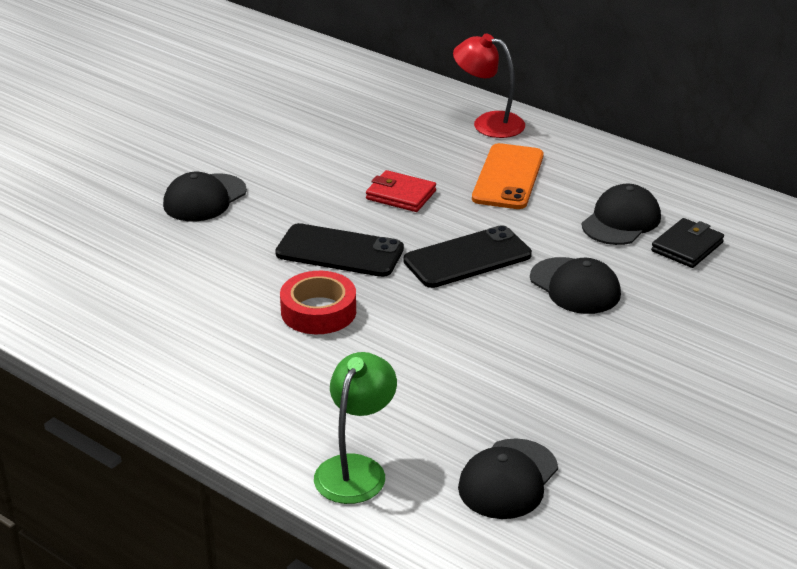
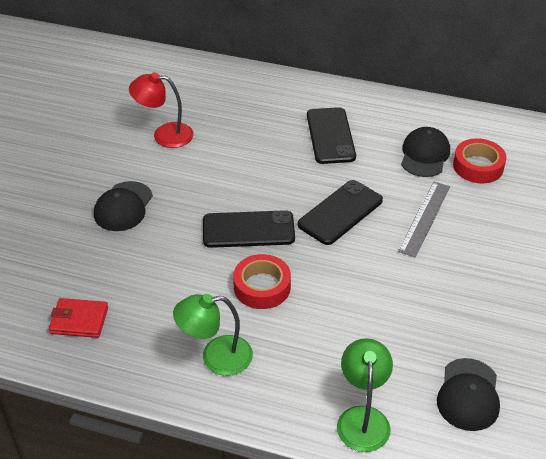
camera: 20 degrees left, 10 degrees up
(218, 367) = (216, 357): none -> green lamp
(400, 195) = (265, 169): red wallet -> red wallet (79, 320)
(488, 123) = (292, 92): red lamp -> red lamp (164, 135)
(508, 177) = (330, 136): orange phone -> black phone
(575, 286) = (424, 218): black cap -> grey ruler
(687, 247) = (478, 166): black wallet -> red tape

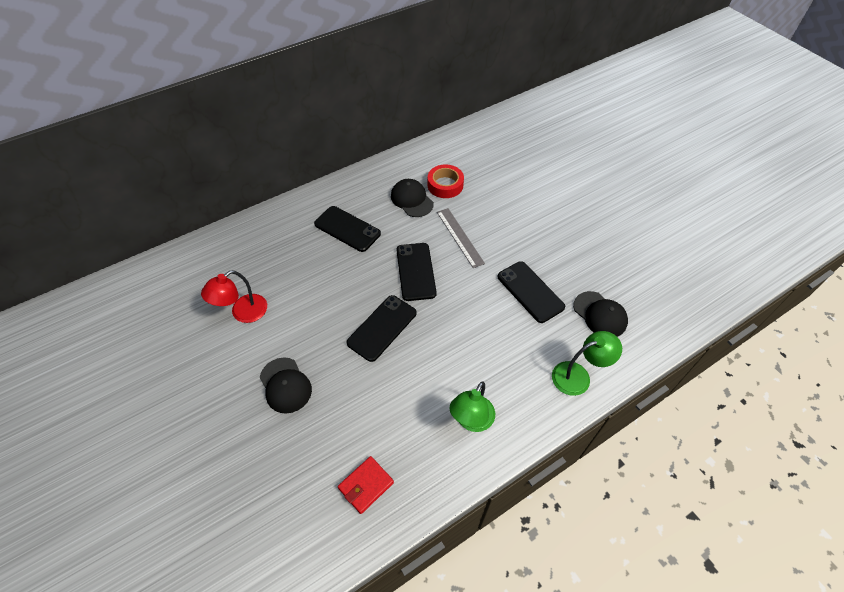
camera: 50 degrees left, 10 degrees up
(262, 287) = (436, 355): red tape -> none
(362, 418) = (578, 376): green lamp -> green lamp turned 120 degrees clockwise
(424, 315) = (530, 292): none -> black phone

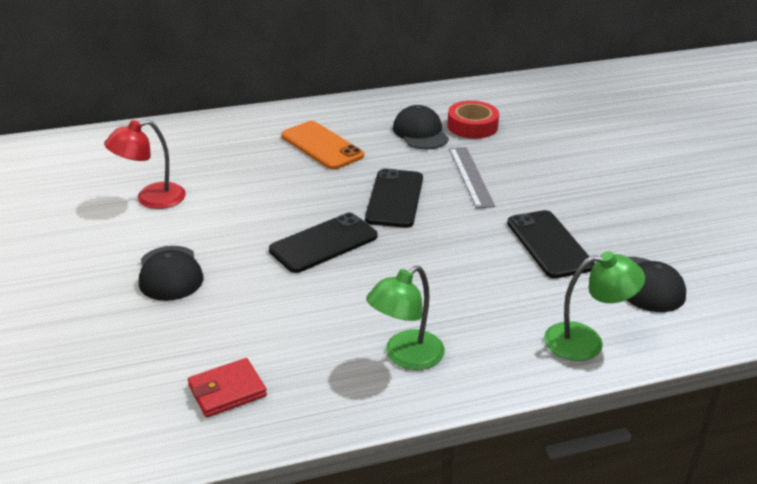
camera: 15 degrees right, 20 degrees down
(347, 229) = (322, 146): black phone -> orange phone

